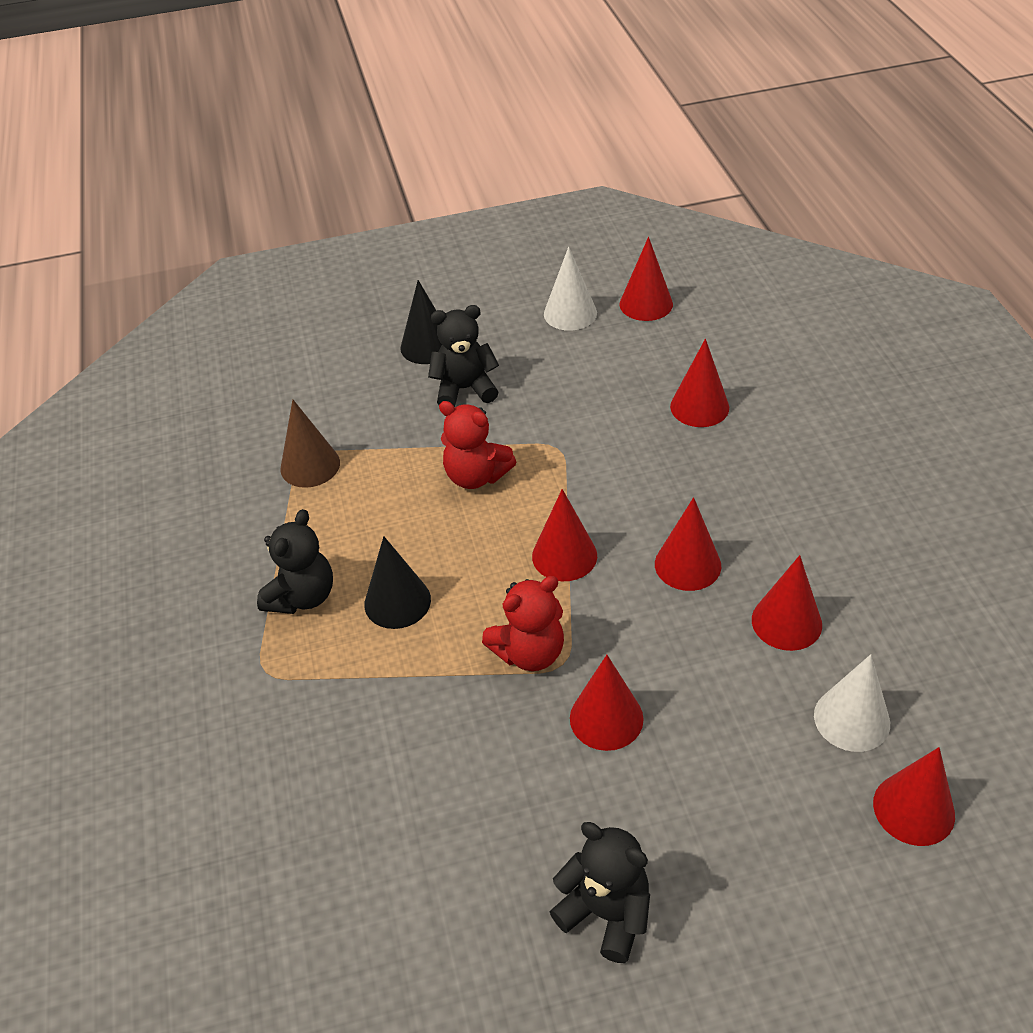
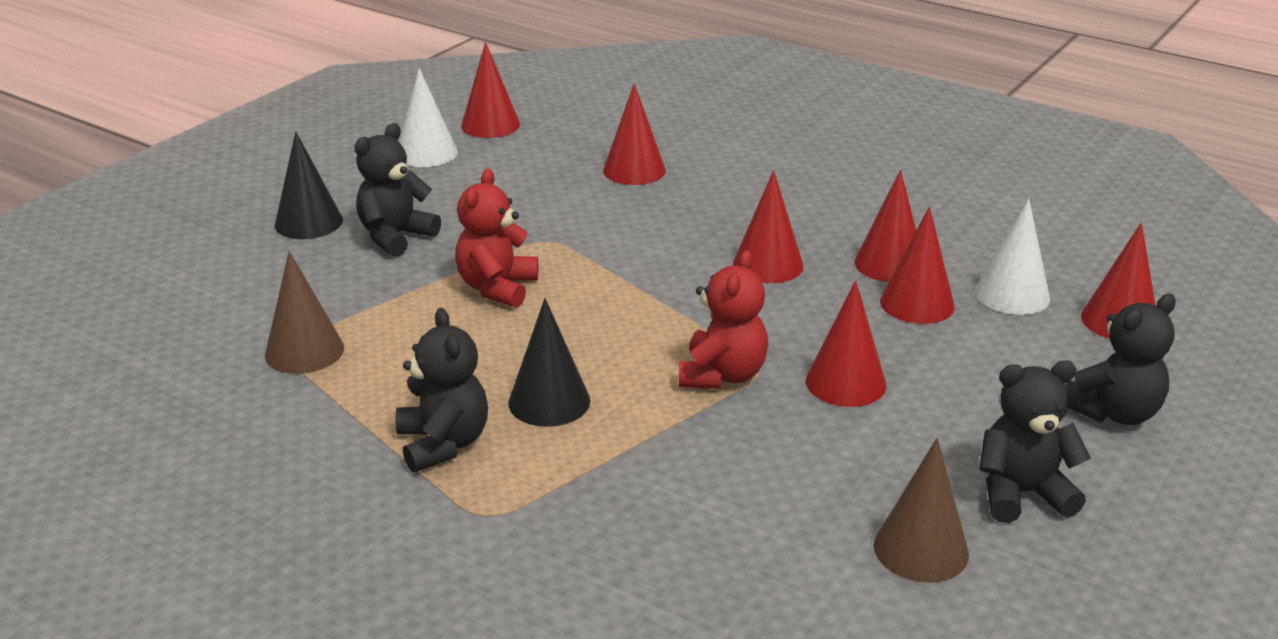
camera: 45 degrees left, 15 degrees down
(476, 476) = (497, 288): red teddy bear -> red teddy bear turned 120 degrees clockwise
(476, 903) = (921, 549): none -> brown cone
(564, 556) = (658, 303): red cone -> red cone (917, 303)
(779, 895) = (1114, 412): none -> black teddy bear

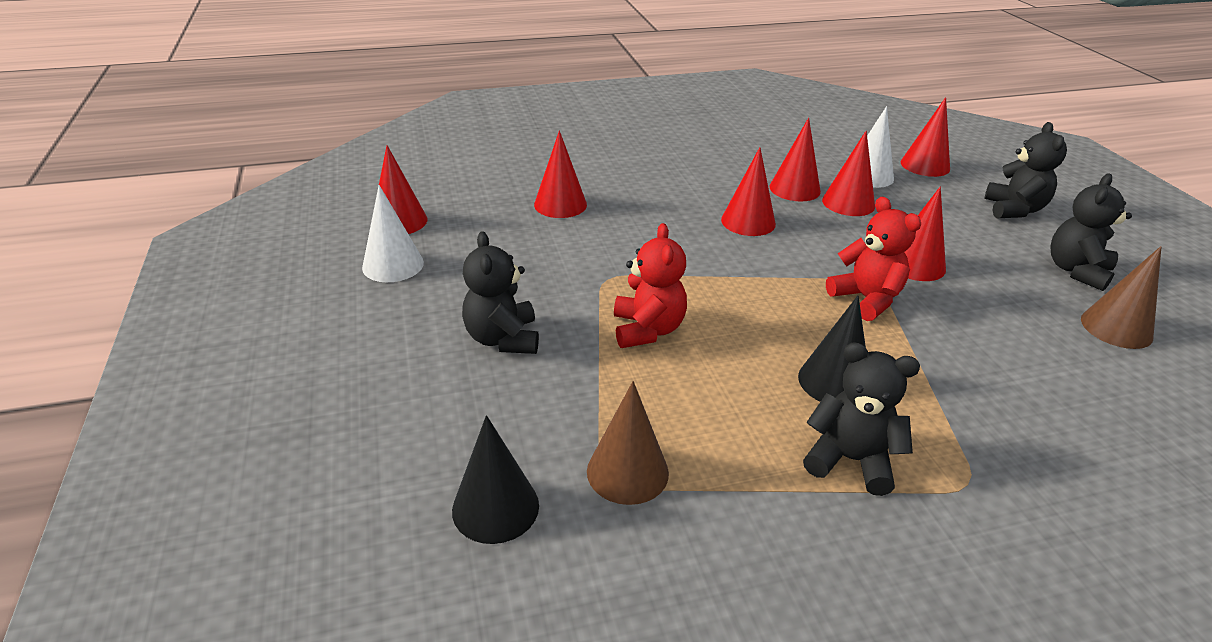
camera: 50 degrees left, 5 degrees up
(308, 222) = (410, 371): black cone -> black cone (495, 507)
(497, 288) = (647, 330): red teddy bear -> red teddy bear turned 150 degrees counterclockwise

